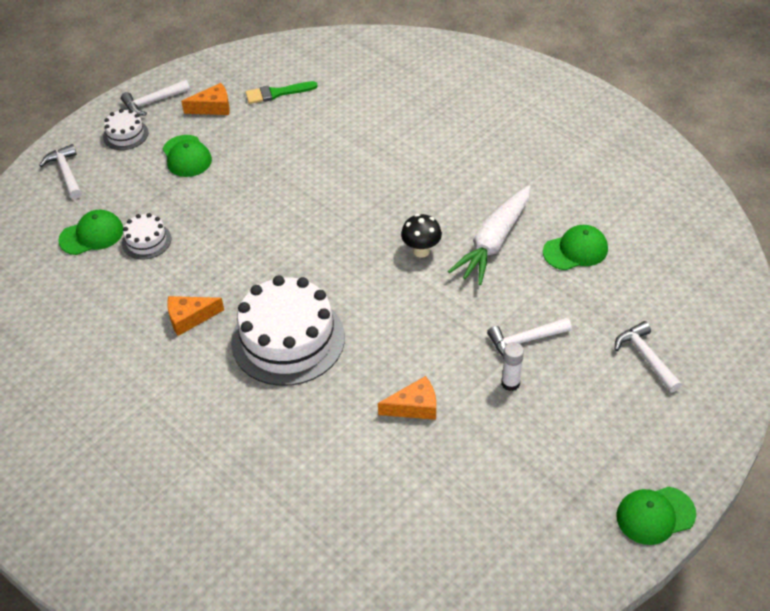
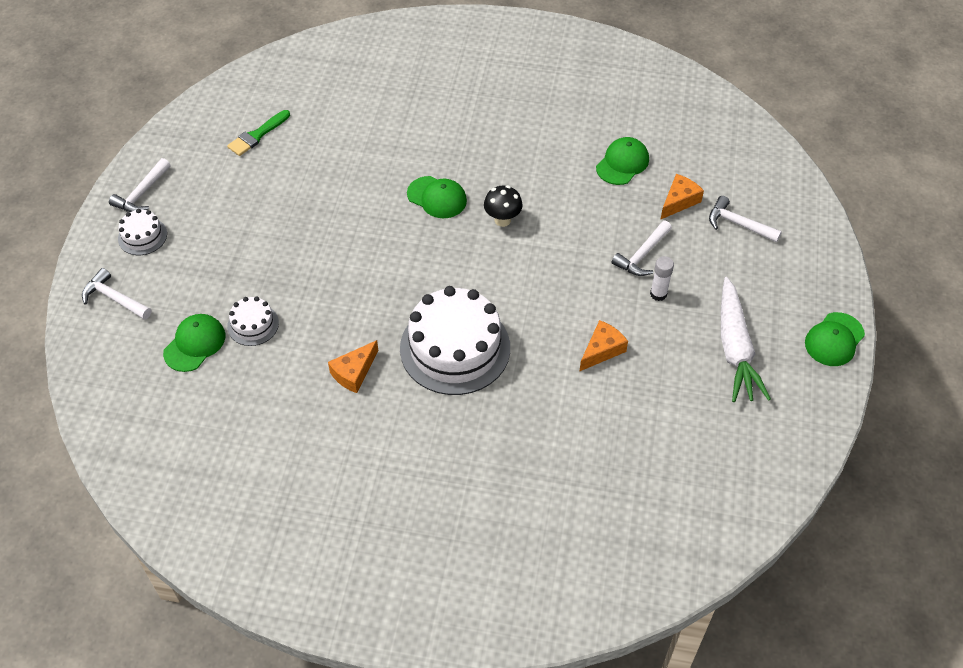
camera: 35 degrees left, 5 degrees up
(187, 156) = (222, 230): green cap -> green cap (437, 197)
(213, 107) = (207, 174): orange cheese -> orange cheese (679, 201)
(493, 242) = (554, 186): white carrot -> white carrot (735, 348)

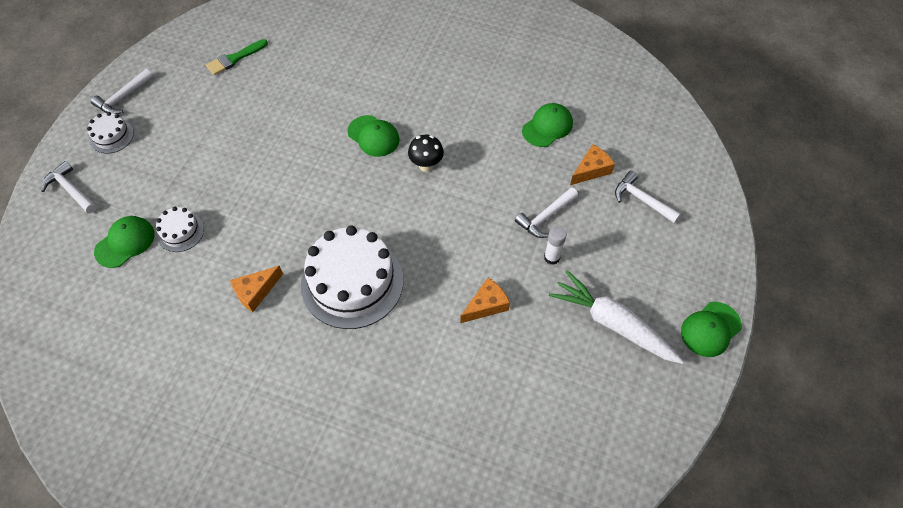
camera: 10 degrees right, 5 degrees up
(735, 348) = (612, 323): white carrot -> white carrot turned 120 degrees clockwise

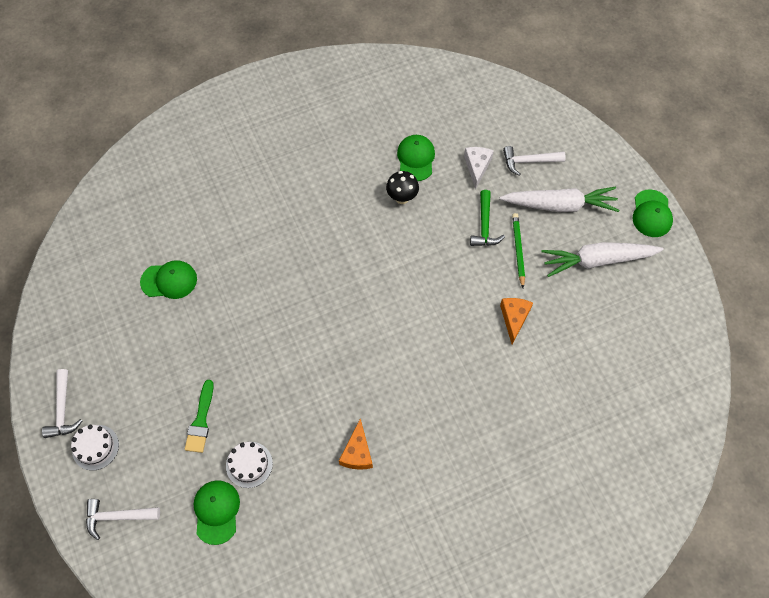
camera: 45 degrees left, 5 degrees up
(234, 58) = (118, 299): green brush -> green brush (201, 421)
(352, 282) = (413, 383): white cake -> none
(373, 136) = (304, 268): green cap -> green cap (169, 280)
(426, 165) = (367, 257): black mushroom -> black mushroom (402, 198)
(545, 217) = (484, 226): white hammer -> green hammer
(551, 257) = (518, 250): white glue stick -> green pencil
(591, 170) = (477, 167): orange cheese -> white cheese
(630, 254) = (560, 205): none -> white carrot

